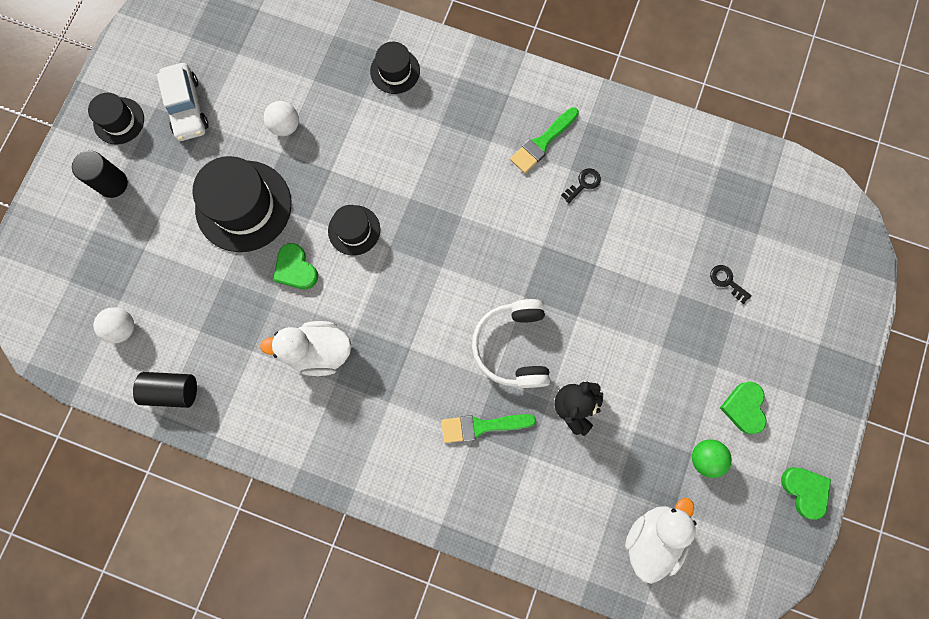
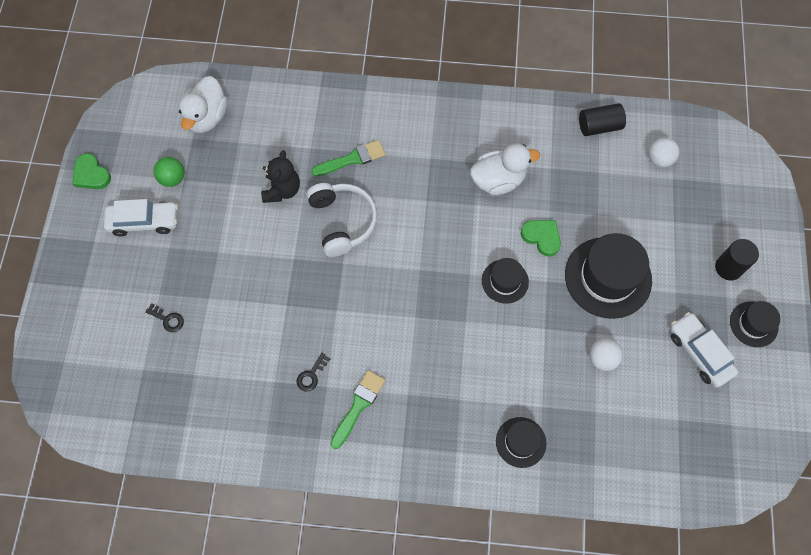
camera: 165 degrees right, 10 degrees down
(744, 408) = (144, 222): green heart -> white car

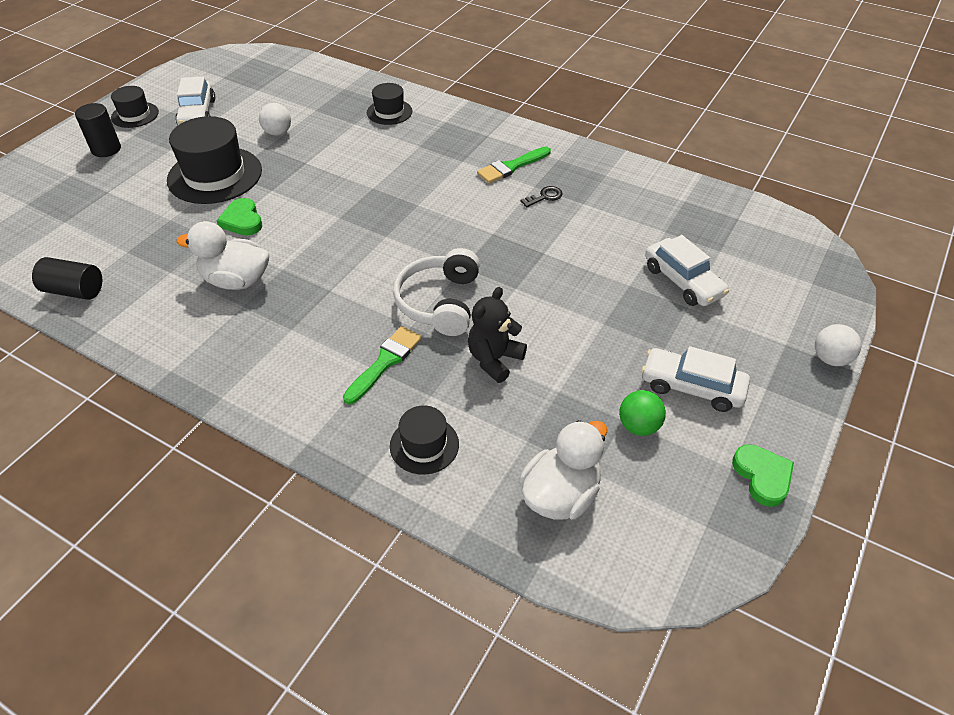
camera: 155 degrees left, 20 degrees down
(168, 319) = (683, 281): black key -> white car
(352, 159) = (385, 362): green brush -> green brush turned 120 degrees clockwise
(505, 281) = (310, 202): black hat -> black hat (424, 445)
(659, 159) = (55, 240): white ball -> white ball (830, 359)

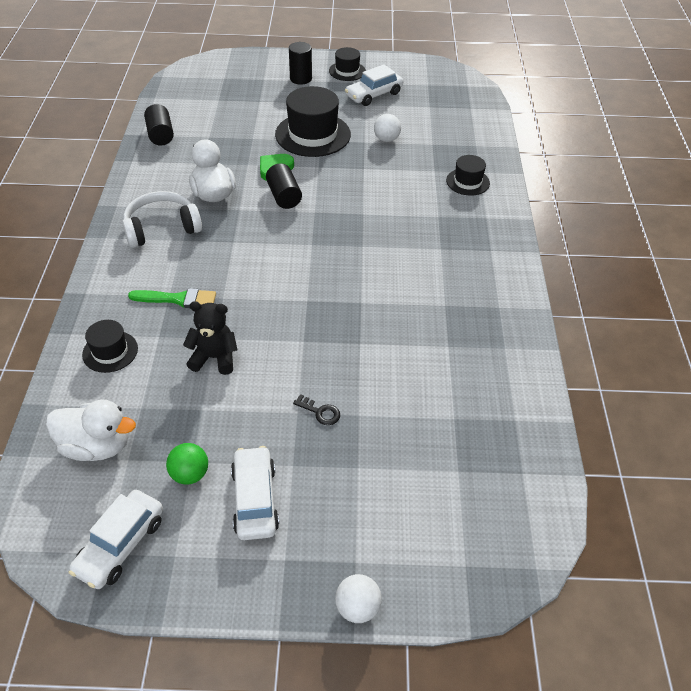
camera: 60 degrees right, 0 degrees up
(294, 229) = (284, 196): none -> black cylinder
(439, 302) = (257, 303): white headphones -> white headphones (161, 228)
(511, 167) = (459, 281): green brush -> none
(545, 197) = (435, 317): black key -> black key (320, 412)
(683, 281) = (390, 453): white car -> white car (120, 545)
(762, 476) = (175, 582): green heart -> none

